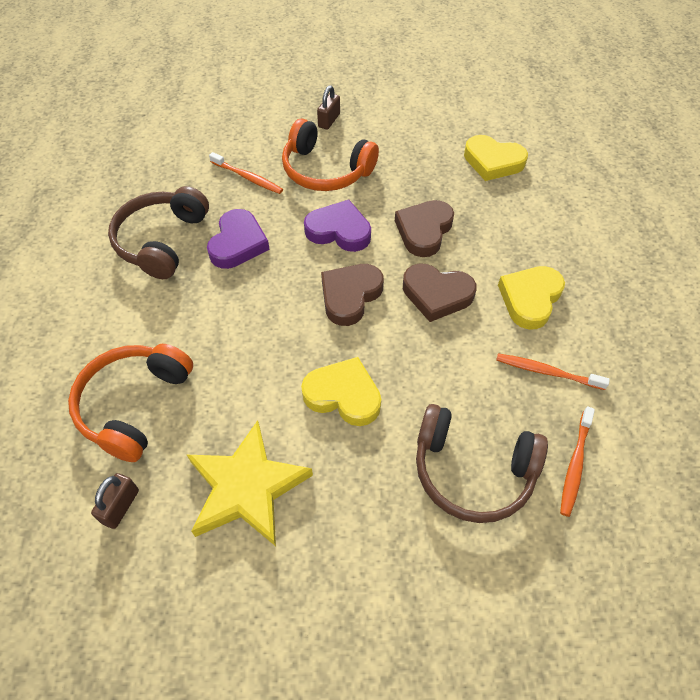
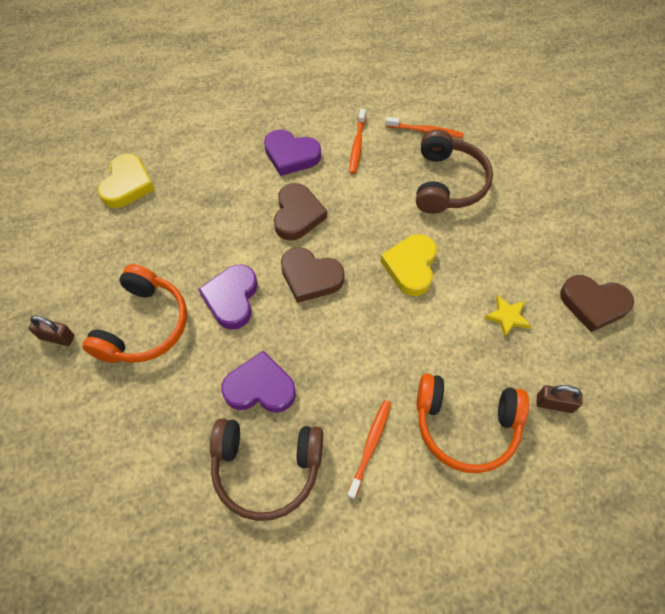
camera: 100 degrees left, 5 degrees up
(246, 487) = (507, 317): yellow star -> yellow star, size x0.46
(248, 178) = (159, 403): orange toothbrush -> orange toothbrush (370, 446)
(424, 231) = (224, 230): brown heart -> brown heart (593, 304)
(530, 299) = (291, 155): yellow heart -> purple heart

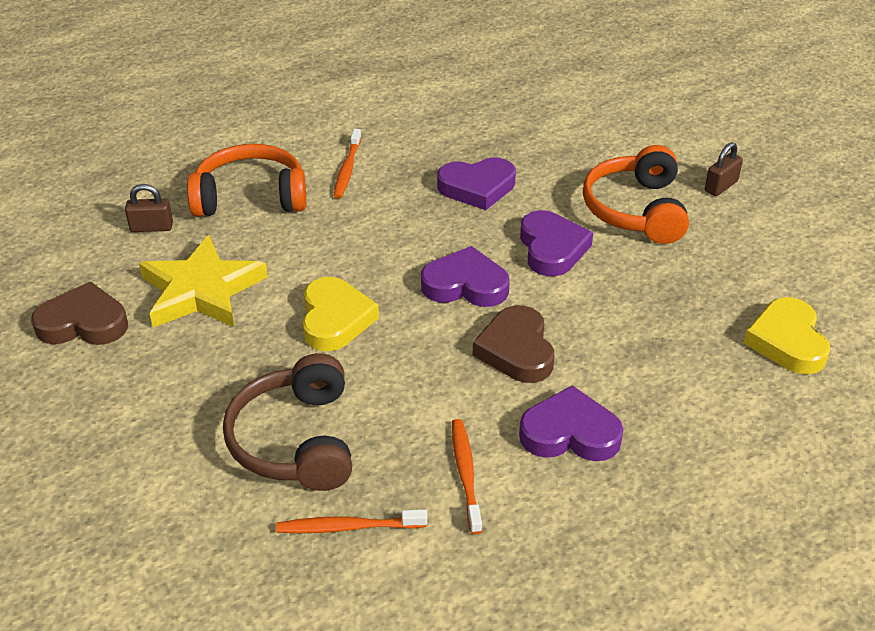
camera: 165 degrees right, 20 degrees down
(57, 337) = (721, 186): brown padlock -> brown padlock turned 45 degrees counterclockwise
(266, 468) = (443, 142): brown headphones -> none
(310, 277) = (465, 285): brown heart -> purple heart
(507, 317) = (201, 290): yellow star -> yellow star, size x2.17

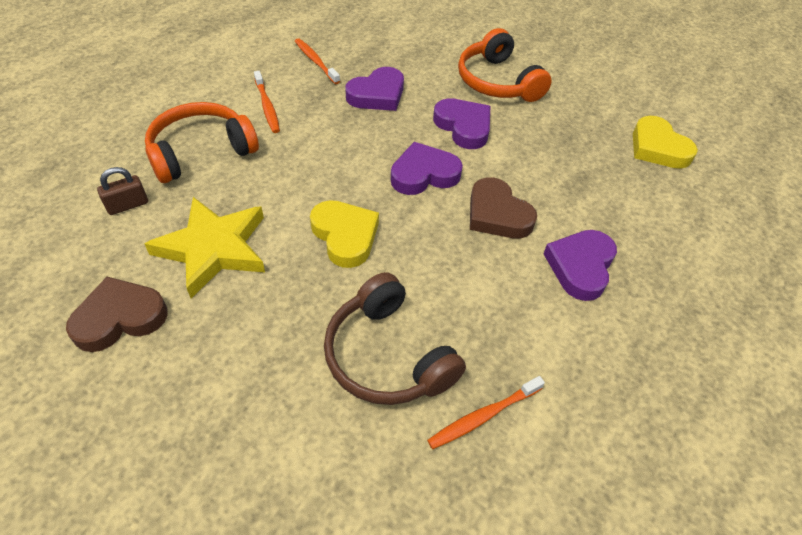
camera: 30 degrees left, 10 degrees up
(465, 473) = (535, 329): orange toothbrush -> orange toothbrush (315, 61)
(570, 433) = (580, 266): purple heart -> purple heart turned 45 degrees counterclockwise
(721, 186) = (537, 50): brown padlock -> none

